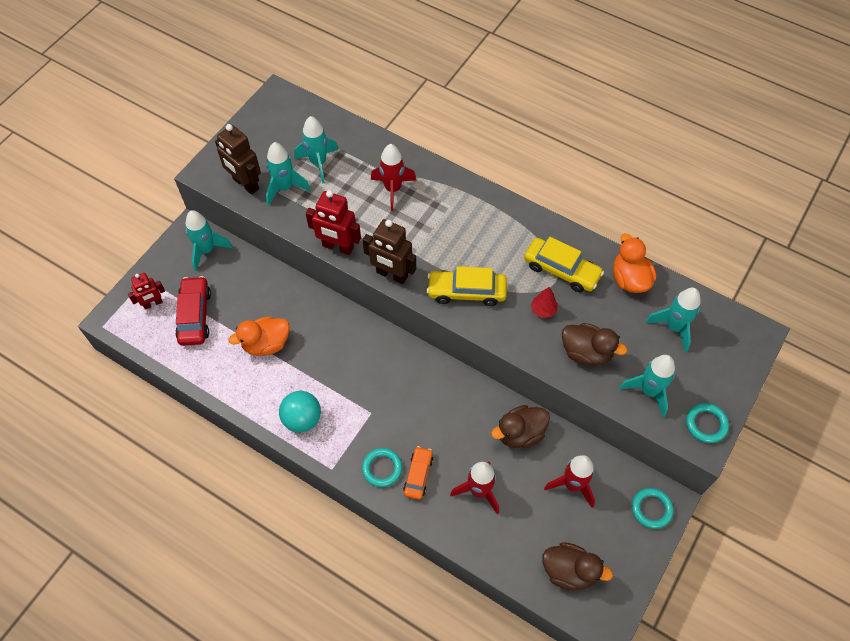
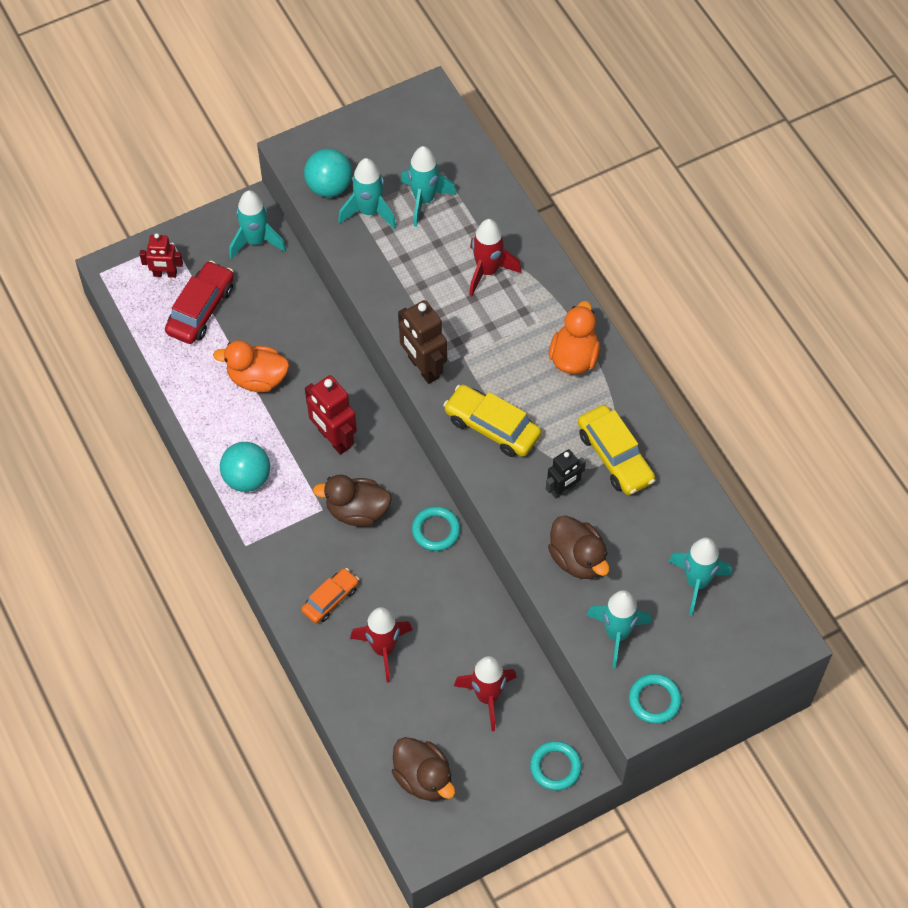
camera: 30 degrees right, 0 degrees up
(245, 184) = (329, 187): brown robot -> turquoise ball
(338, 247) = (384, 308): red robot -> red robot (333, 439)
(382, 468) = (297, 572): turquoise ring -> turquoise ring (436, 530)
(520, 433) = (467, 615): brown duck -> brown duck (357, 511)
(543, 310) = (563, 489): red tree -> black robot
(629, 279) = (686, 505): orange duck -> orange duck (574, 357)

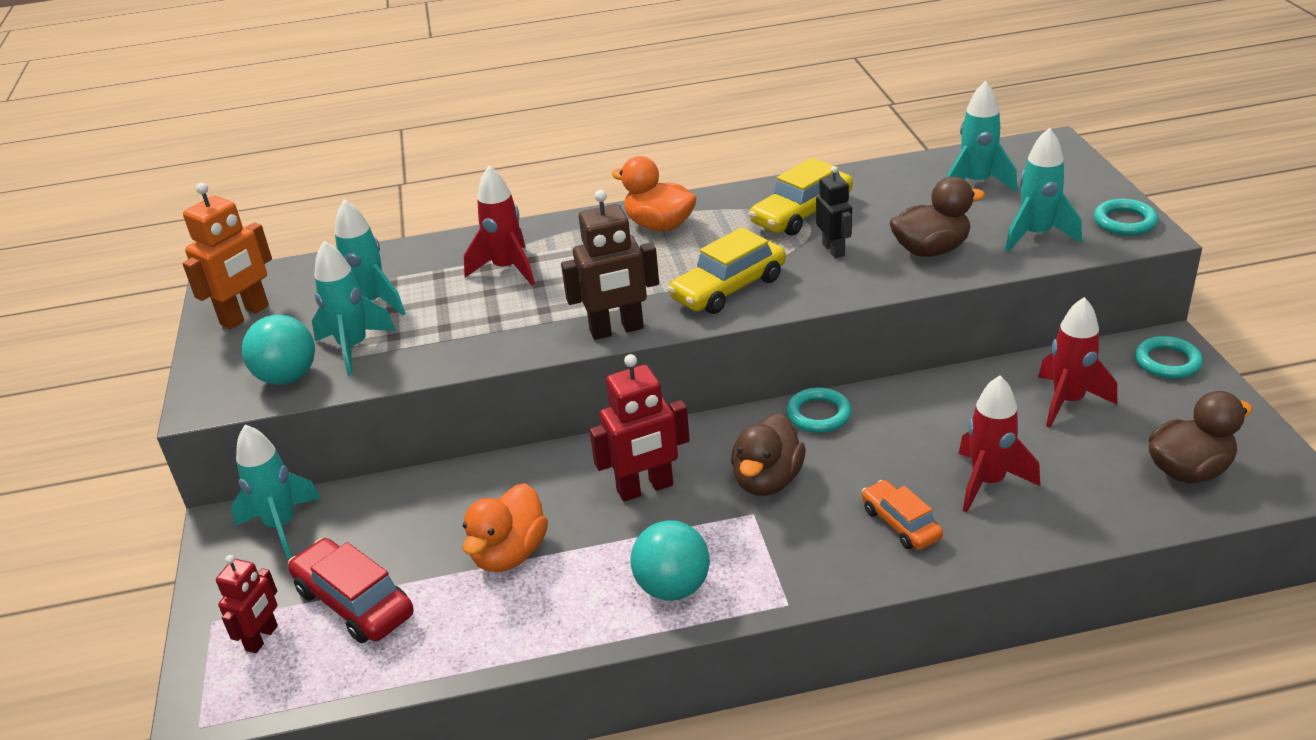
camera: 70 degrees left, 25 degrees down
(393, 128) = (245, 315): none -> orange robot
(615, 456) = (801, 214): yellow car -> yellow car turned 150 degrees clockwise

